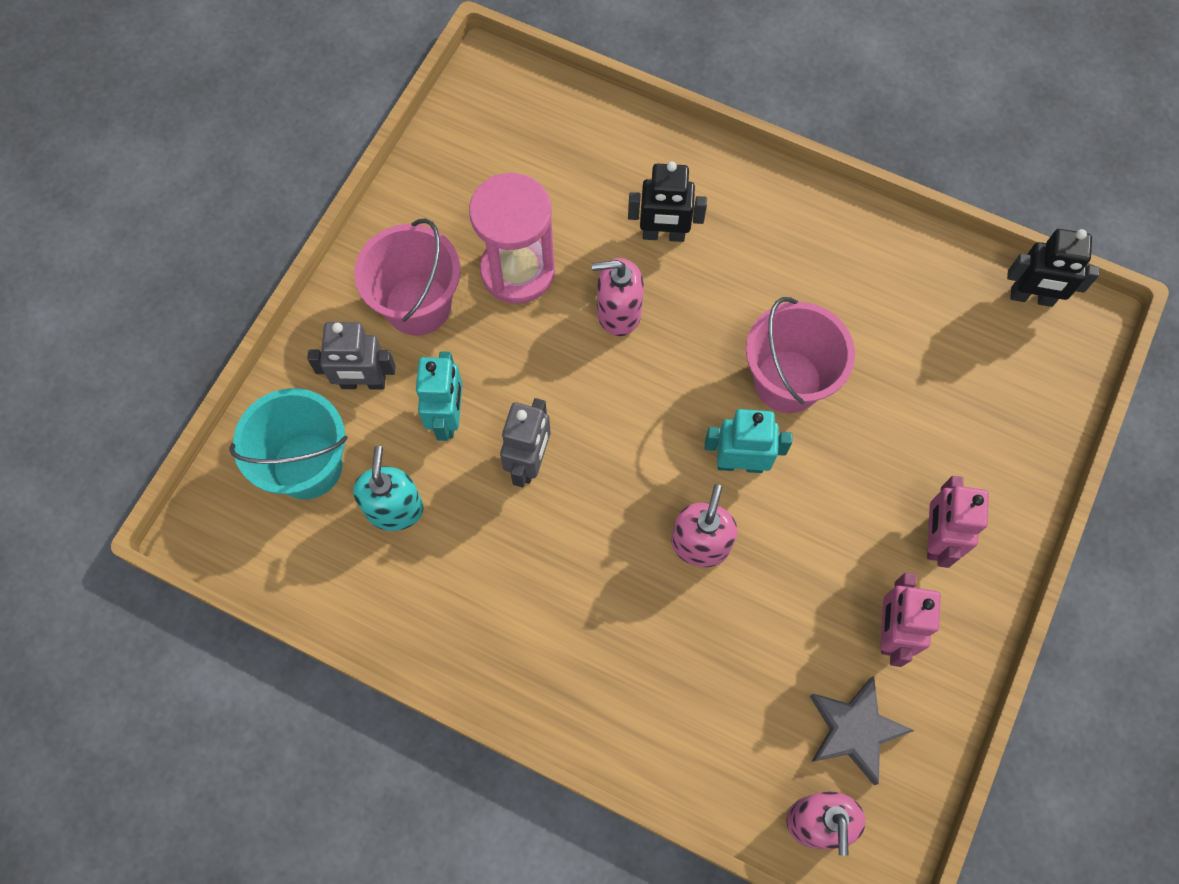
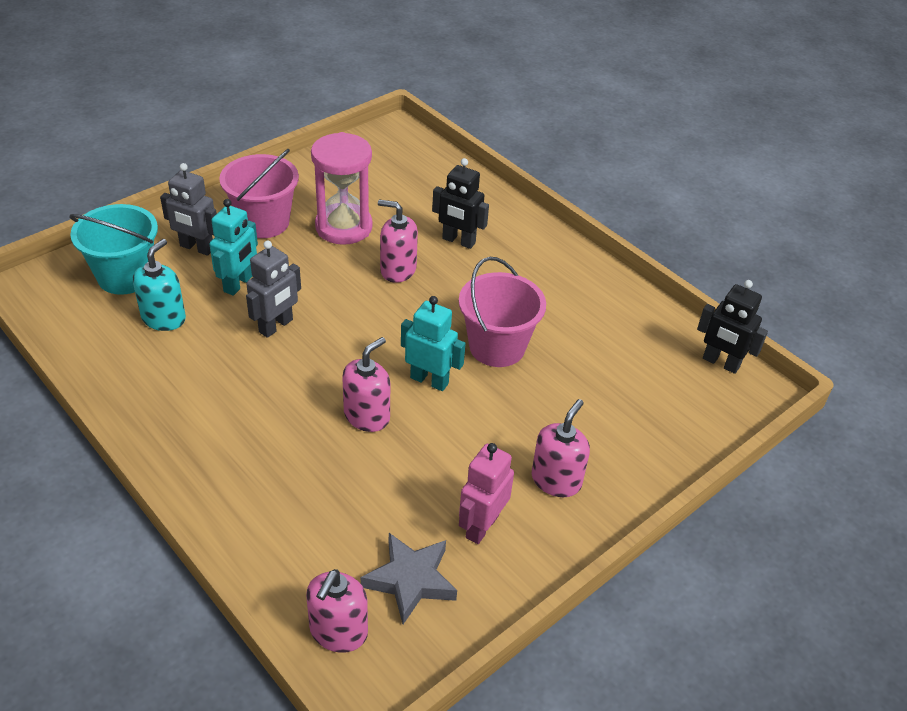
camera: 20 degrees right, 25 degrees down
(935, 538) = (556, 480): pink robot -> pink soap dispenser

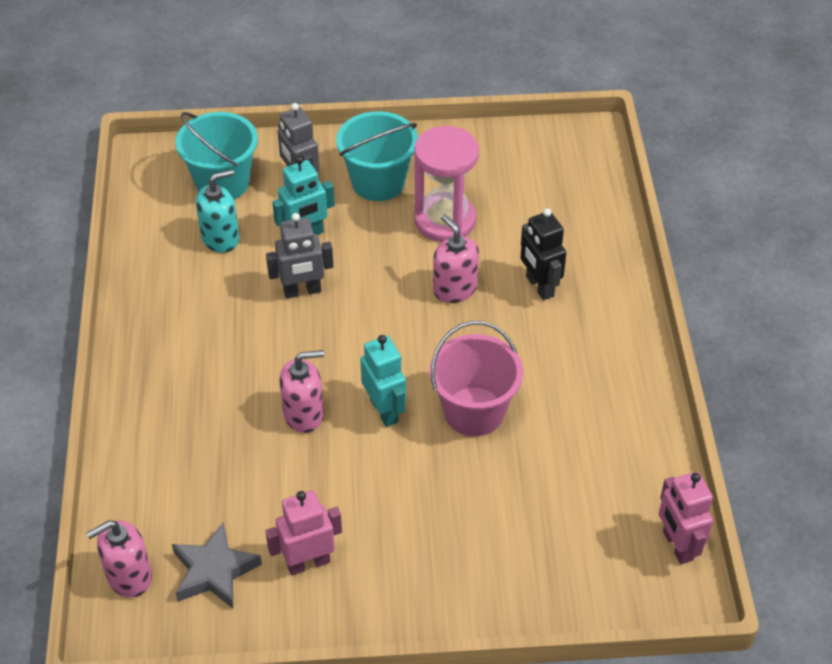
camera: 40 degrees right, 5 degrees up
(264, 222) = (378, 182): pink bucket -> turquoise bucket
(556, 480) = (407, 562): pink soap dispenser -> none
(720, 363) = (677, 546): black robot -> pink robot

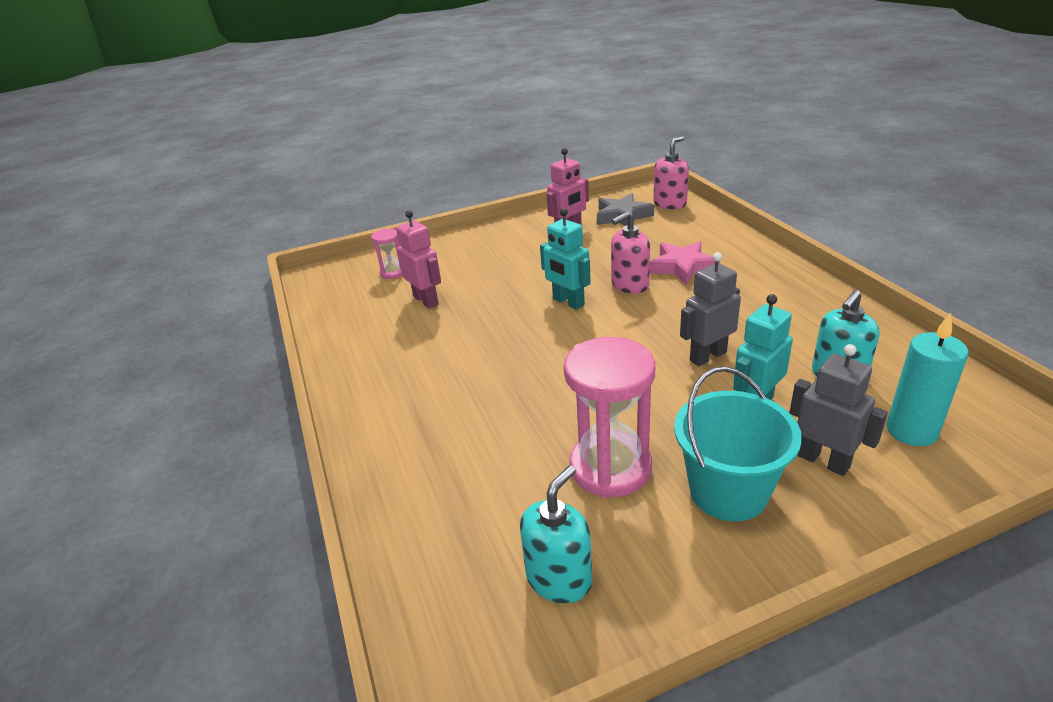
camera: 165 degrees right, 15 degrees down
(222, 183) = (911, 431): turquoise bucket -> turquoise candle
(226, 423) = (682, 267): none -> pink star
(454, 289) = (558, 400): pink soap dispenser -> none
(474, 411) = (494, 320): pink bucket -> none
(512, 166) = (559, 578): none -> turquoise soap dispenser
(539, 286) = (468, 427): black robot -> none
(576, 557) = (393, 272): none -> pink hourglass
(677, 546) = (320, 293): pink robot -> pink robot (426, 300)

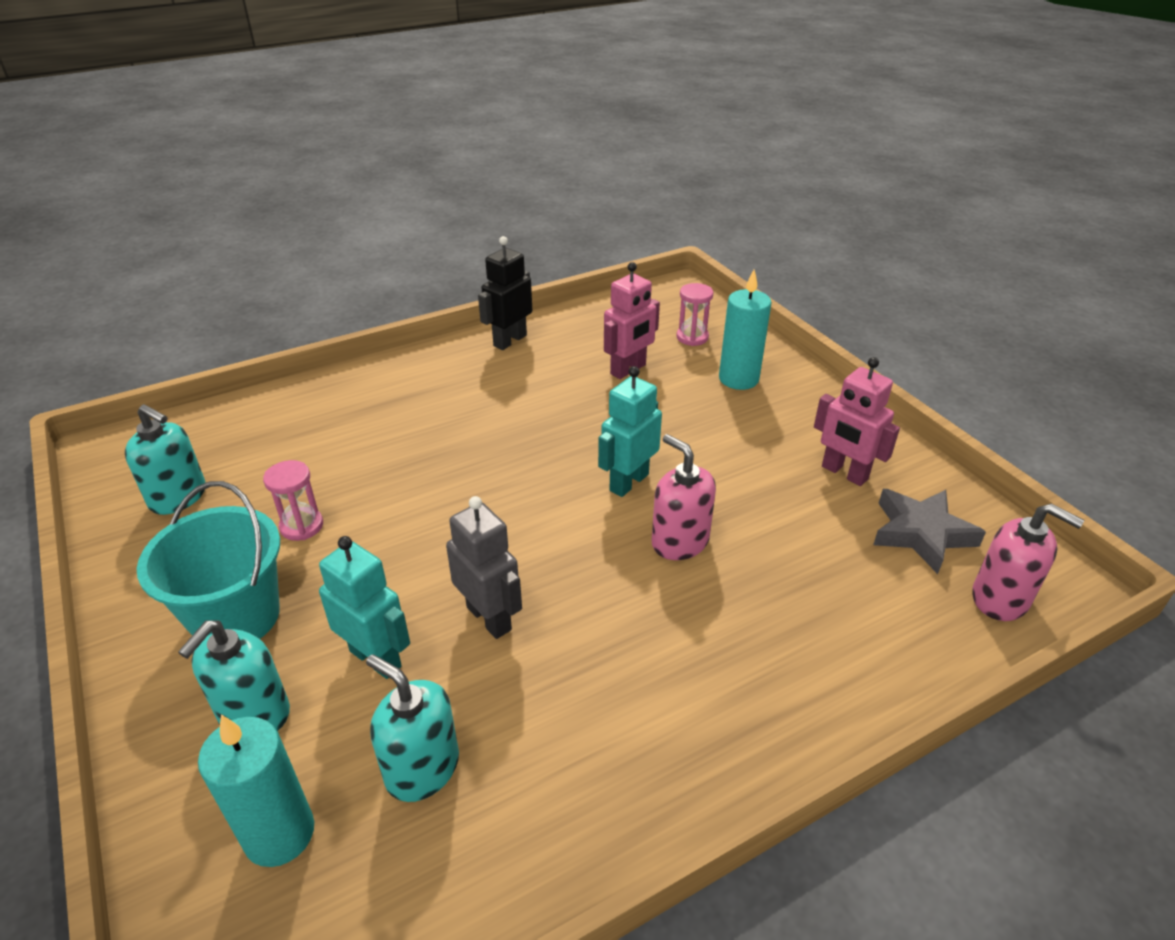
camera: 80 degrees right, 5 degrees up
(349, 361) = (509, 340): none -> black robot
(457, 257) = (738, 379): none -> turquoise candle
(610, 467) = (301, 526): pink hourglass -> pink hourglass, size x0.50
(682, 267) = (744, 605): pink star -> none
(823, 461) = (254, 713): grey robot -> turquoise soap dispenser

